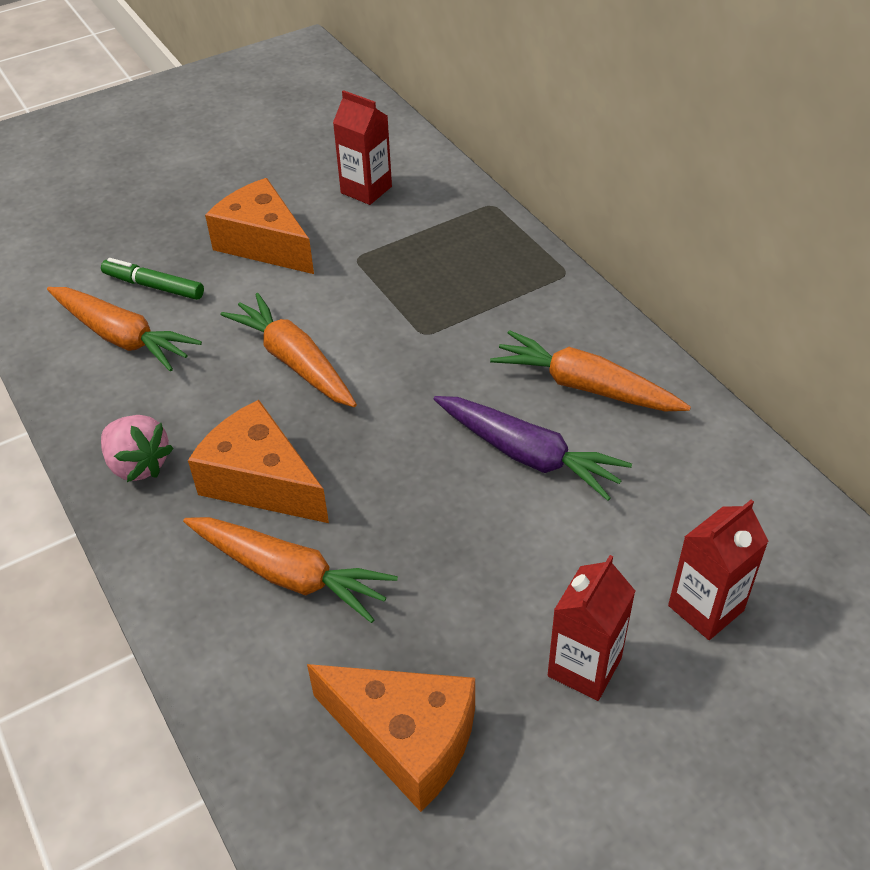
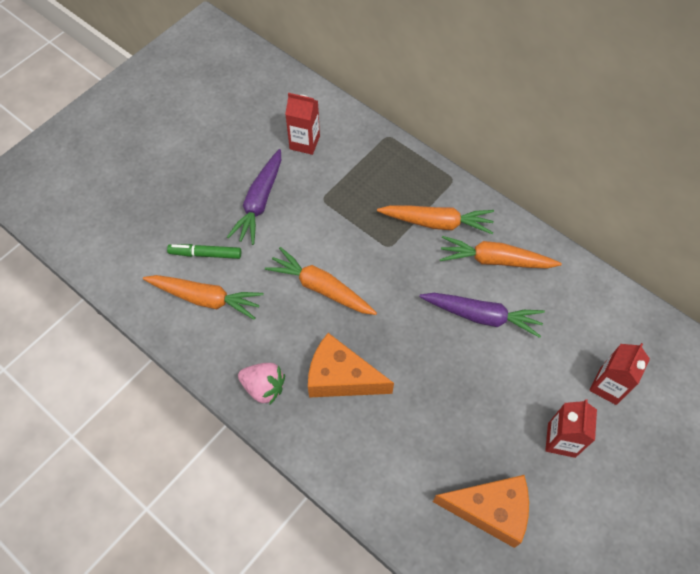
camera: 20 degrees left, 15 degrees up
(264, 243) = (259, 202): orange cheese -> purple carrot
(289, 574) = (385, 433): orange carrot -> orange carrot (437, 223)

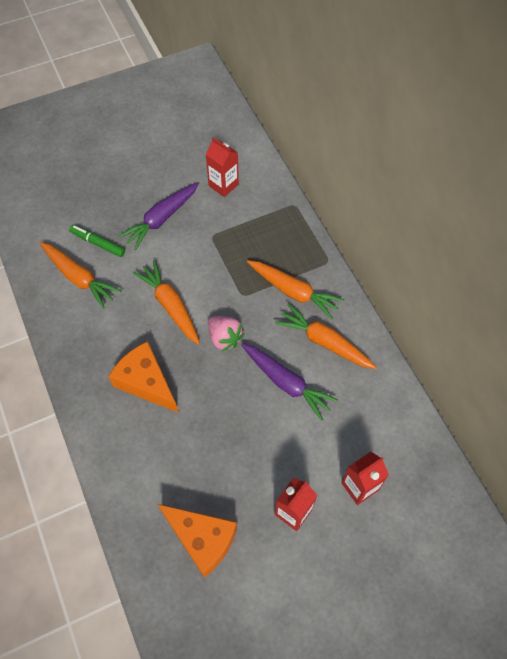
camera: 25 degrees right, 0 degrees up
(264, 387) = (84, 364): pink strawberry -> pink strawberry (224, 338)

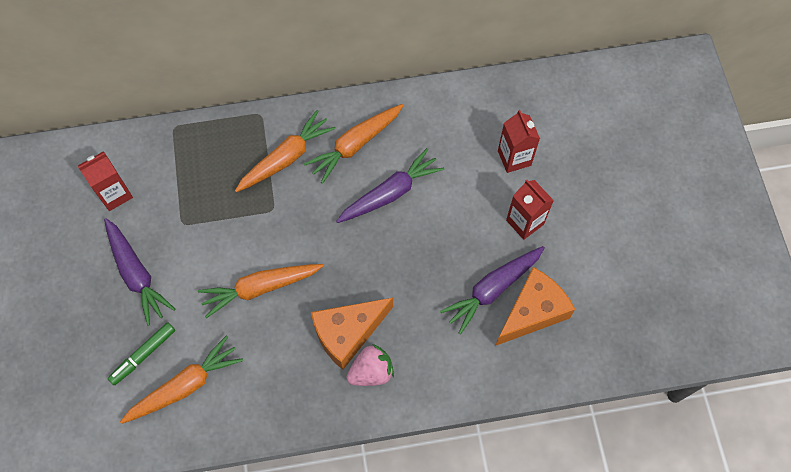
camera: 75 degrees left, 5 degrees up
(215, 496) = (492, 289): none -> purple carrot
(224, 338) = (319, 240): pink strawberry -> pink strawberry (371, 372)

